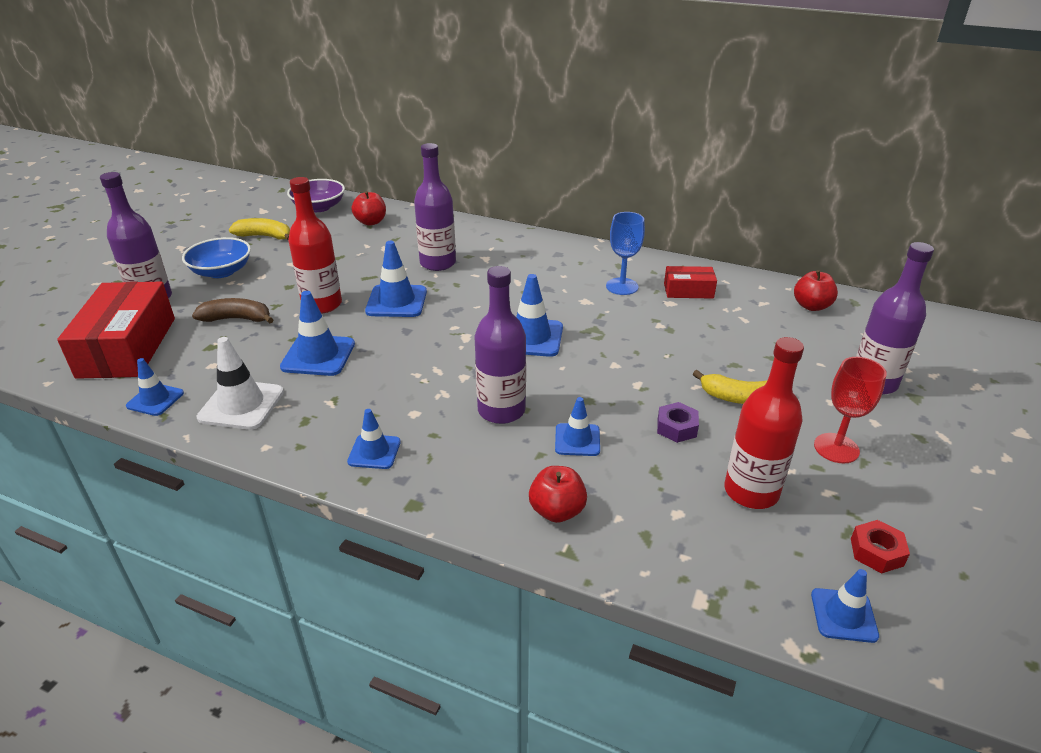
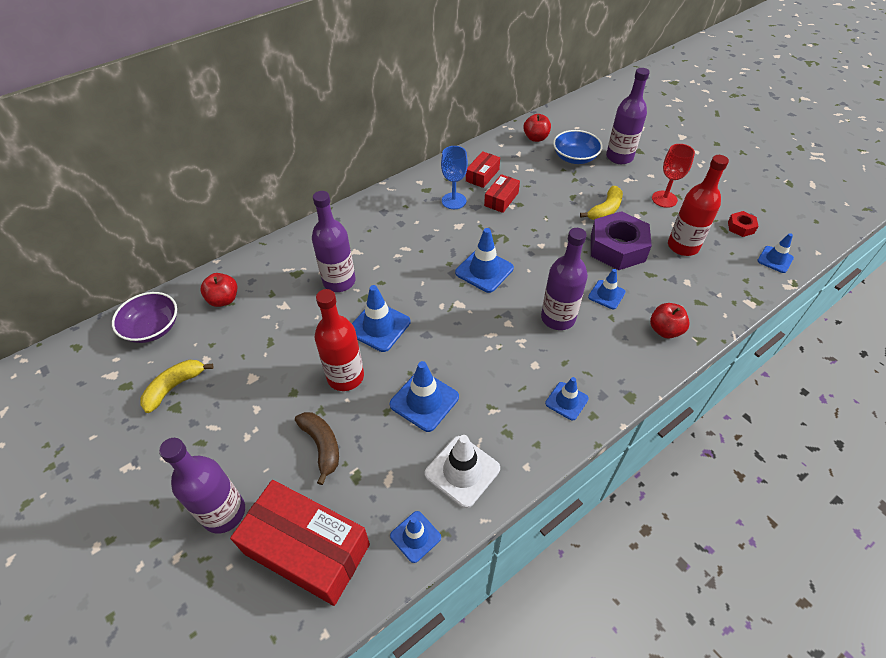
camera: 60 degrees left, 15 degrees up
(221, 271) = (218, 440): blue bowl -> blue bowl (575, 157)
(237, 319) = (322, 446): brown banana -> brown banana turned 120 degrees clockwise
(662, 315) = (501, 199): none -> red box
(676, 427) = (617, 248): purple nut -> purple nut, size x2.16

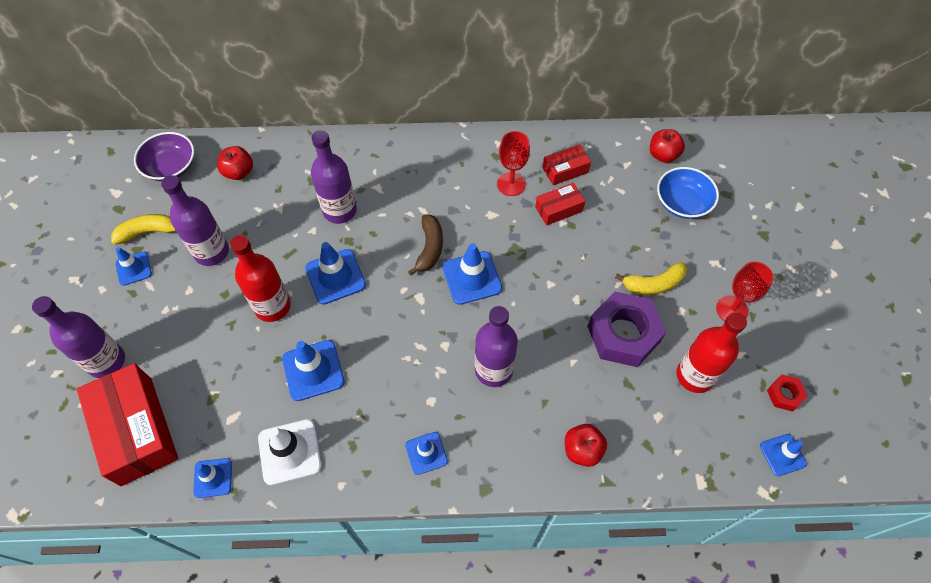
camera: 35 degrees right, 10 degrees up
(322, 446) = (209, 355): brown banana -> brown banana (430, 248)
(454, 201) = (511, 184): blue goblet -> red goblet
(606, 294) = (562, 376): blue traffic cone -> blue traffic cone (133, 268)
(619, 157) = (733, 230): purple bottle -> purple bottle (211, 252)

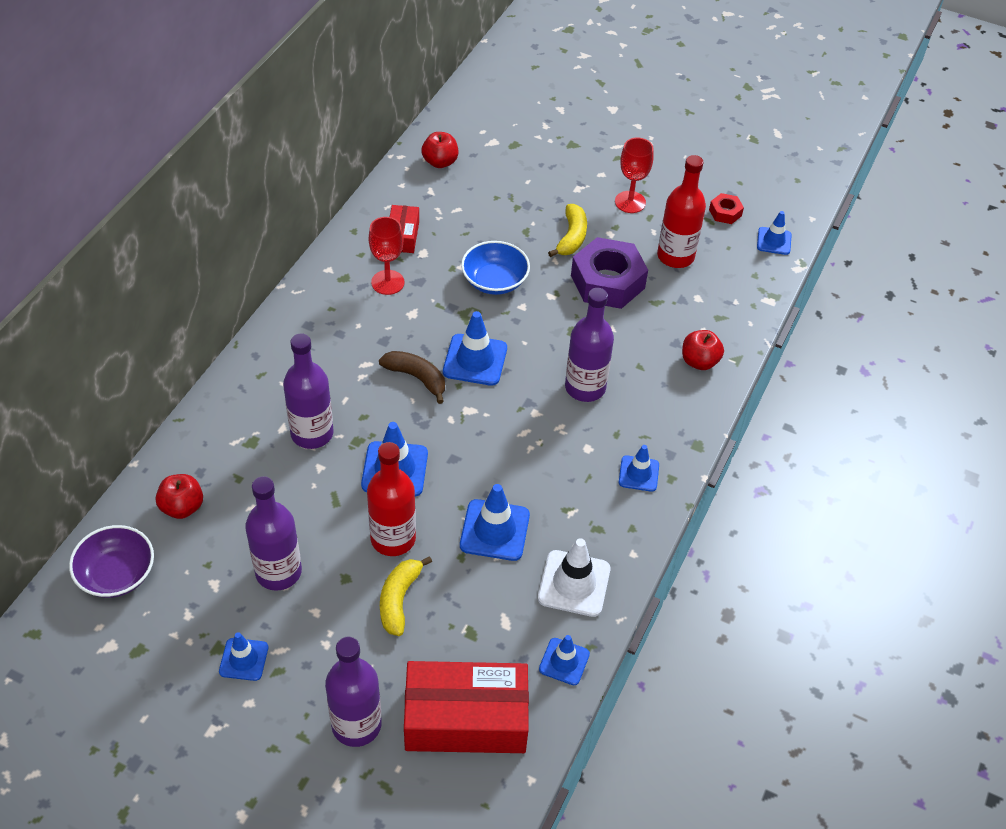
camera: 65 degrees left, 10 degrees down
(148, 232) = (200, 627): yellow banana -> yellow banana (399, 600)
(558, 209) = (444, 262): red box -> none
(682, 203) = (502, 176): blue bowl -> blue bowl (494, 281)

